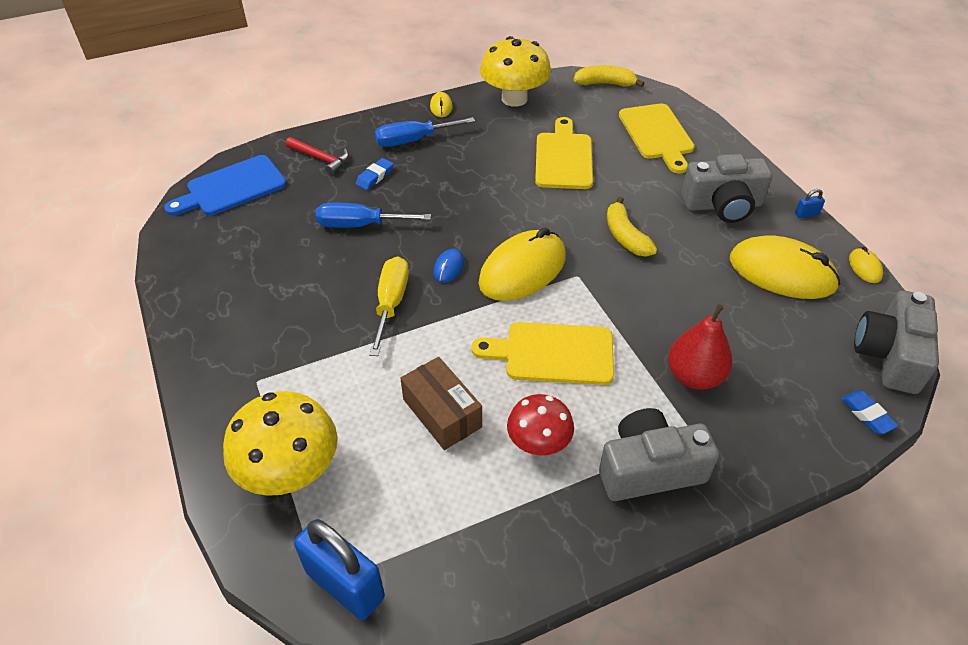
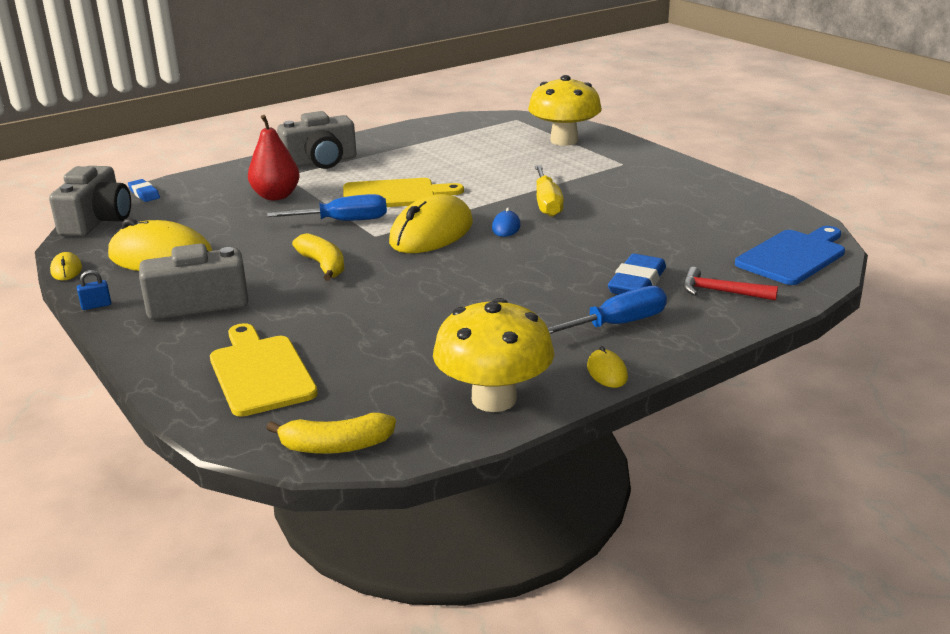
camera: 170 degrees right, 20 degrees down
(345, 584) = (502, 120): blue padlock -> none
(360, 225) = (618, 244): blue screwdriver -> blue screwdriver (344, 221)
(375, 176) = (637, 283): blue eraser -> blue eraser, size x1.68
(442, 413) = (474, 166): brown box -> none
(538, 443) = (399, 163): red mushroom -> none
(563, 158) = (400, 328): yellow cutting board -> none

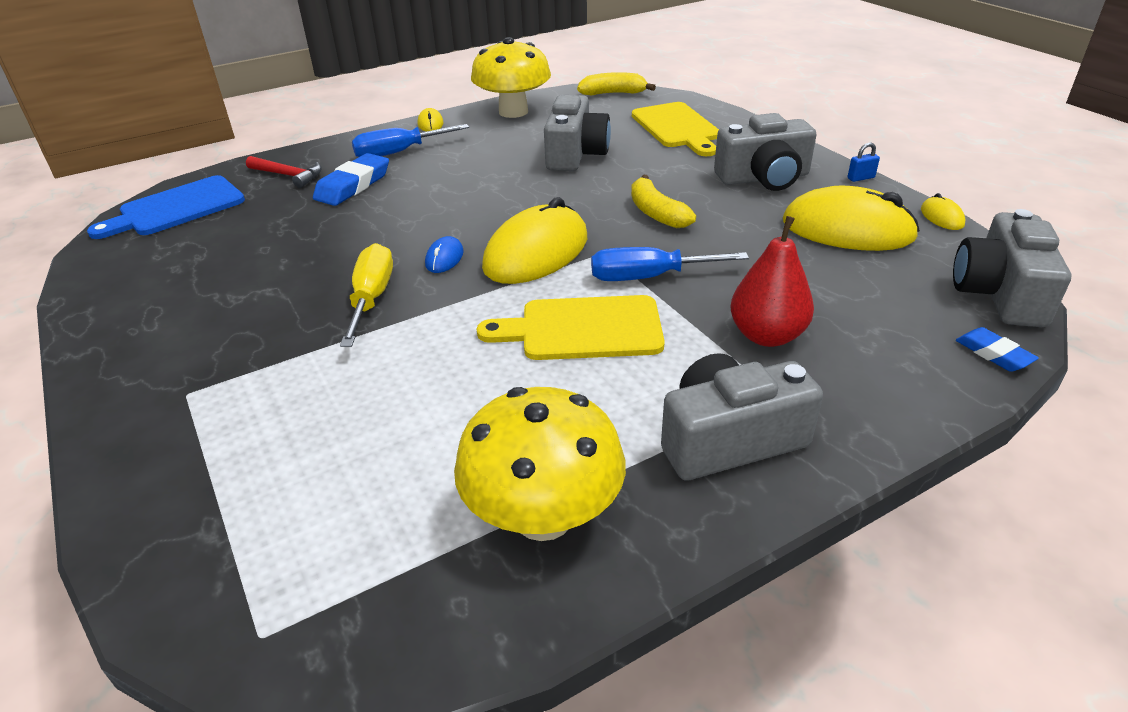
camera: 175 degrees left, 10 degrees up
(399, 327) = (575, 154): none -> grey camera
(564, 140) = (224, 493): yellow mushroom -> yellow mushroom (543, 516)

